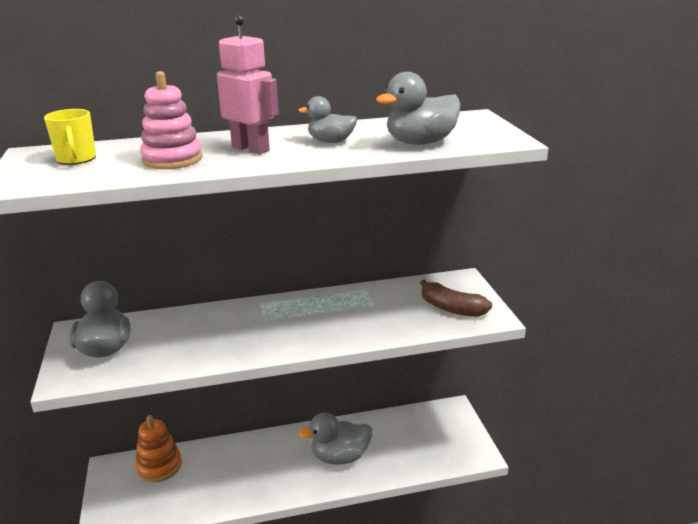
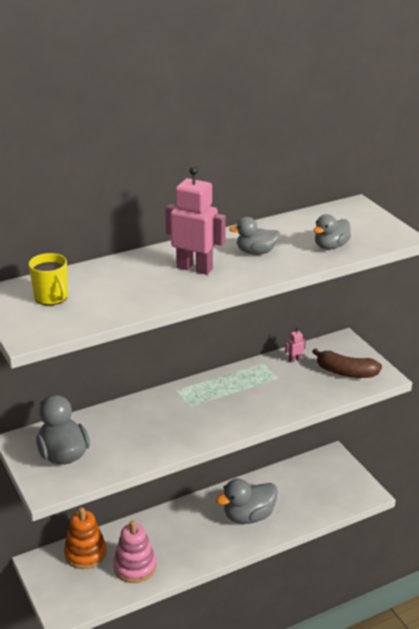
camera: 15 degrees left, 5 degrees up
(172, 159) = (137, 289): pink stacking toy -> pink stacking toy (135, 567)
(401, 290) = (294, 360): none -> pink robot
(420, 143) = (330, 246): grey duck -> grey duck, size x0.63

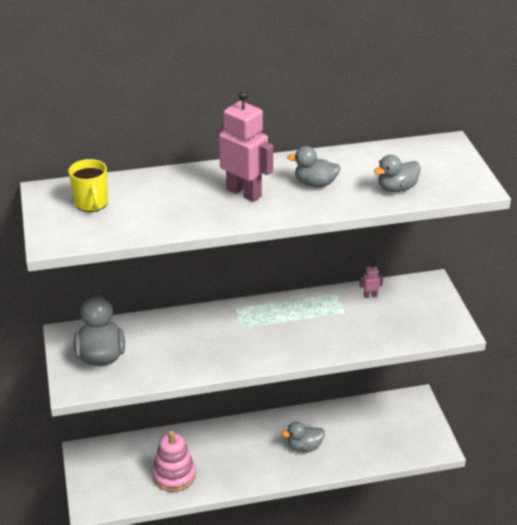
camera: 15 degrees right, 5 degrees up
(85, 553) = (131, 452): orange stacking toy -> none
(248, 516) = (304, 446): grey duck -> grey duck, size x0.63
(346, 372) = (418, 319): brown banana -> none

